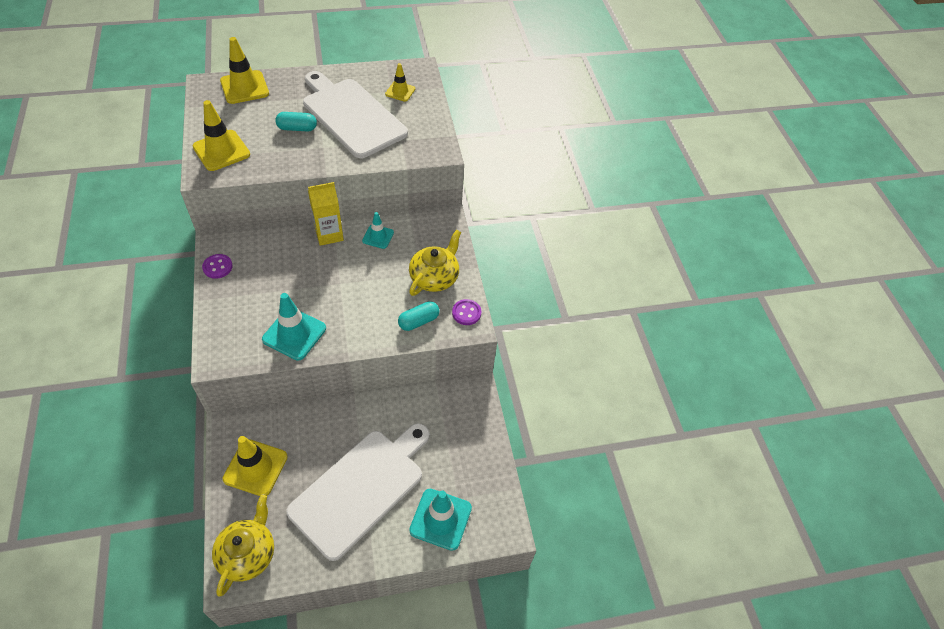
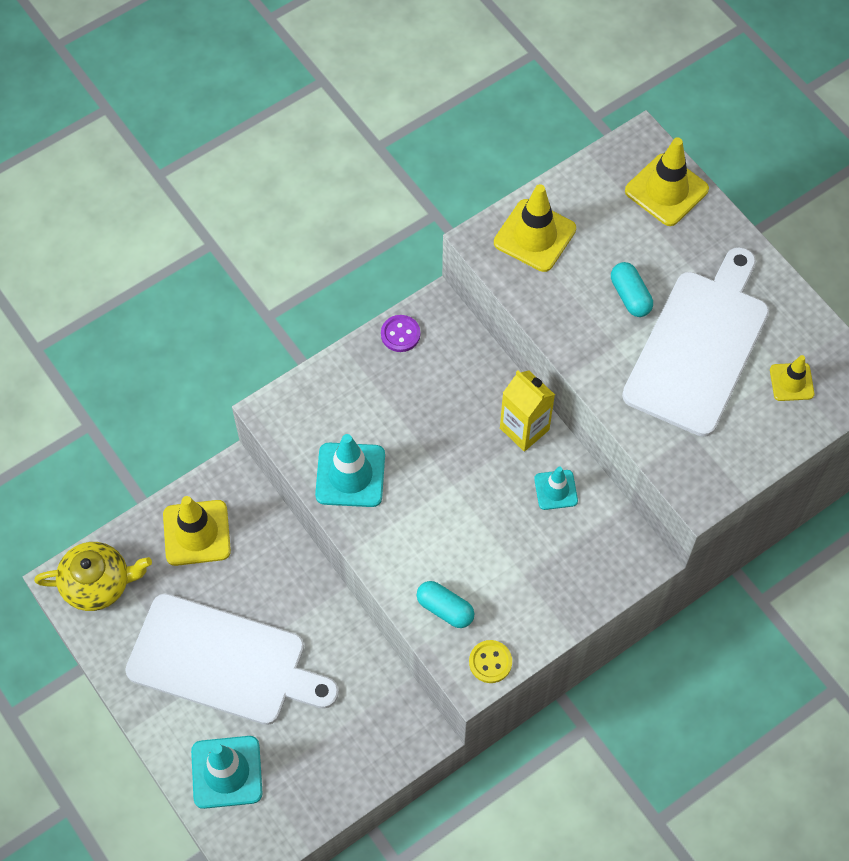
camera: 70 degrees right, 10 degrees up
(434, 277) = (527, 595): yellow teapot -> none
(466, 313) = (490, 662): purple button -> yellow button

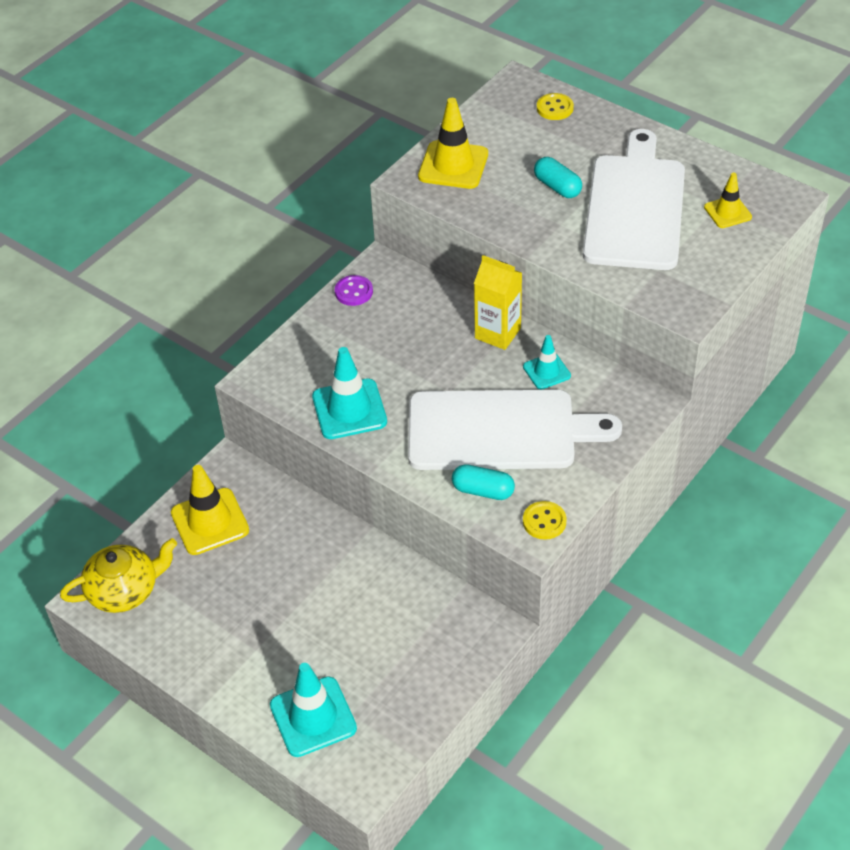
camera: 15 degrees left, 15 degrees down
(224, 662) = (275, 622): white cutting board -> white cutting board (499, 431)
(666, 190) = (555, 108): yellow traffic cone -> yellow button

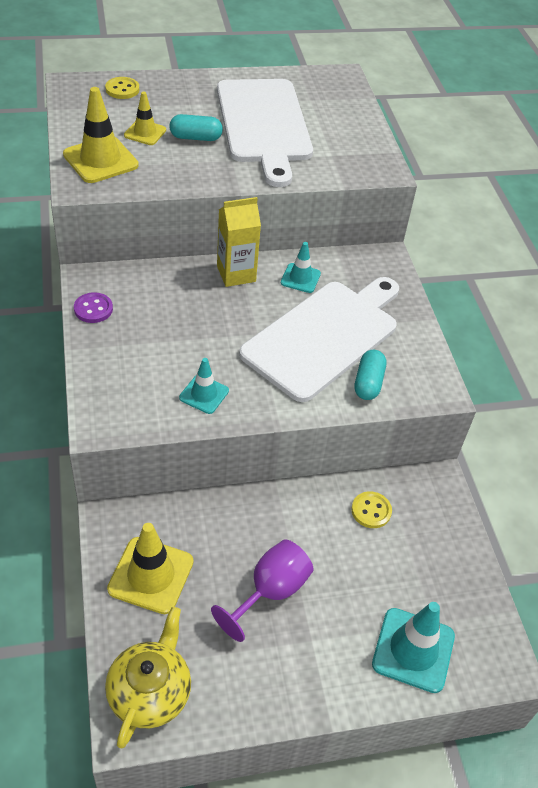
camera: 55 degrees left, 0 degrees up
(270, 597) = (270, 591): none -> purple goblet
(349, 409) = (204, 394): turquoise traffic cone -> turquoise traffic cone, size x0.59
(483, 490) = (368, 383): turquoise capsule -> turquoise capsule turned 45 degrees counterclockwise
(544, 521) = (430, 374): yellow button -> yellow button (371, 511)
(635, 207) = (264, 125): white cutting board -> white cutting board turned 150 degrees counterclockwise
(727, 212) = (321, 100): yellow traffic cone -> yellow traffic cone (145, 133)

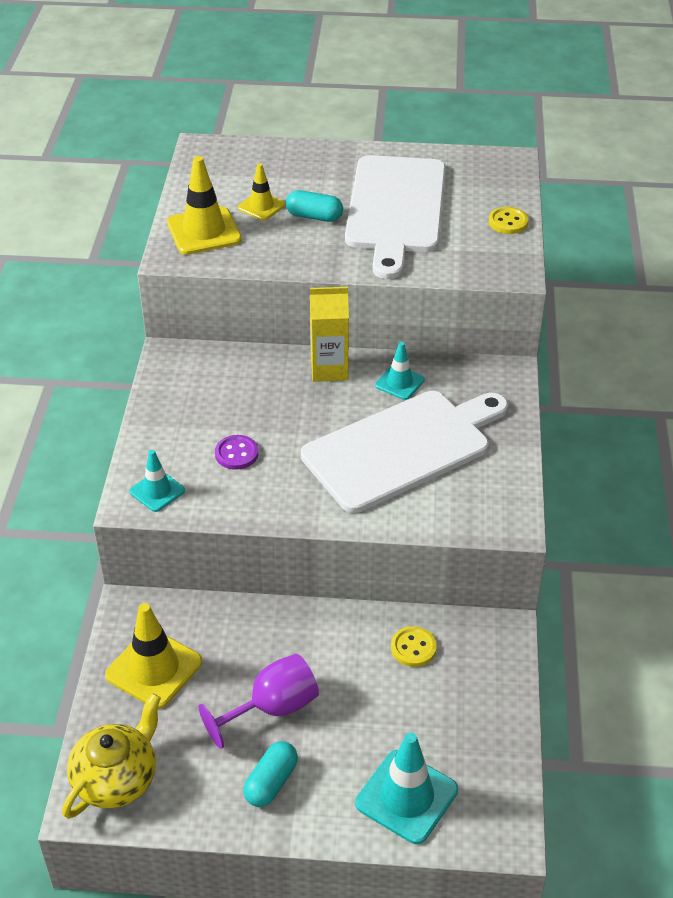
camera: 20 degrees right, 5 degrees down
(93, 309) = (164, 387): purple button -> purple button (236, 454)
(122, 89) = (254, 157): yellow button -> yellow button (508, 222)
(204, 394) = (248, 489): turquoise traffic cone -> turquoise traffic cone (157, 491)
(368, 383) = (432, 504): turquoise capsule -> turquoise capsule (271, 782)

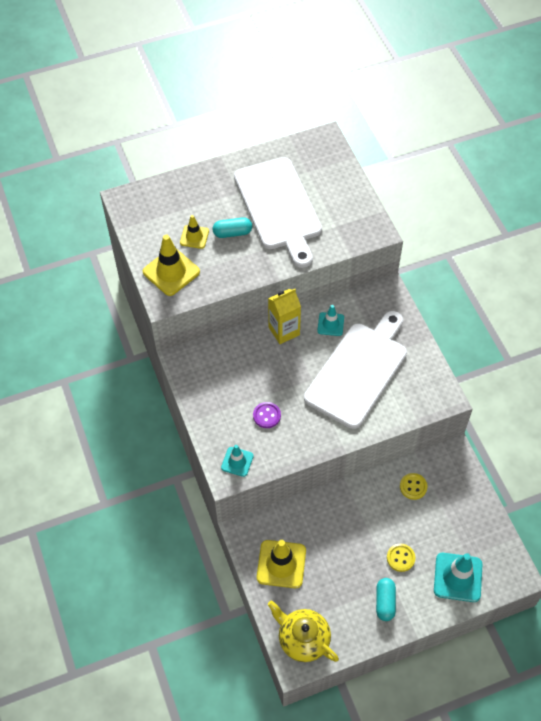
camera: 25 degrees left, 15 degrees up
(116, 778) = (303, 639): yellow teapot -> yellow teapot turned 60 degrees counterclockwise
(272, 708) = (360, 558): purple goblet -> none
(508, 222) = (352, 192): yellow button -> yellow button (400, 558)

